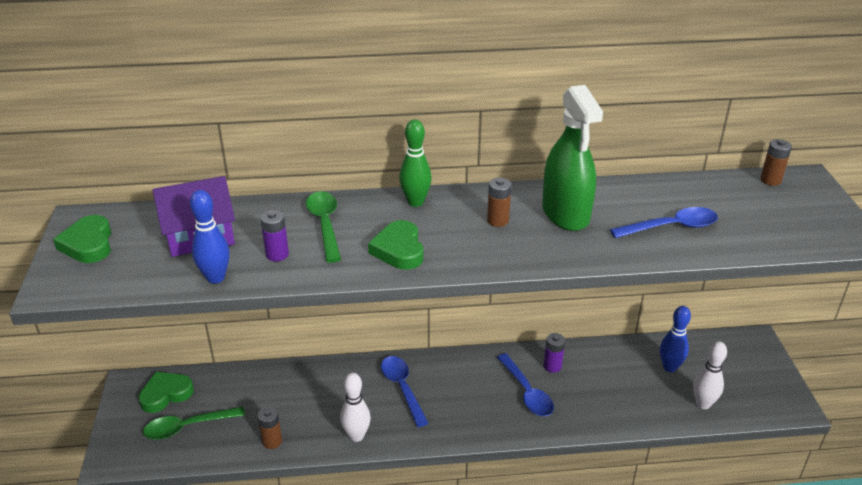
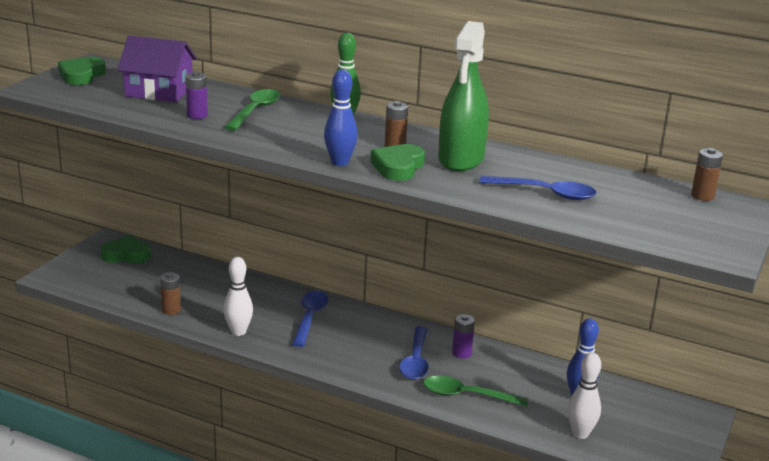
camera: 30 degrees right, 10 degrees down
(187, 427) = (121, 279): green spoon -> green spoon (466, 395)
(215, 278) = (138, 114): blue bowling pin -> blue bowling pin (340, 162)
(399, 250) = (289, 139): green heart -> green heart (398, 167)

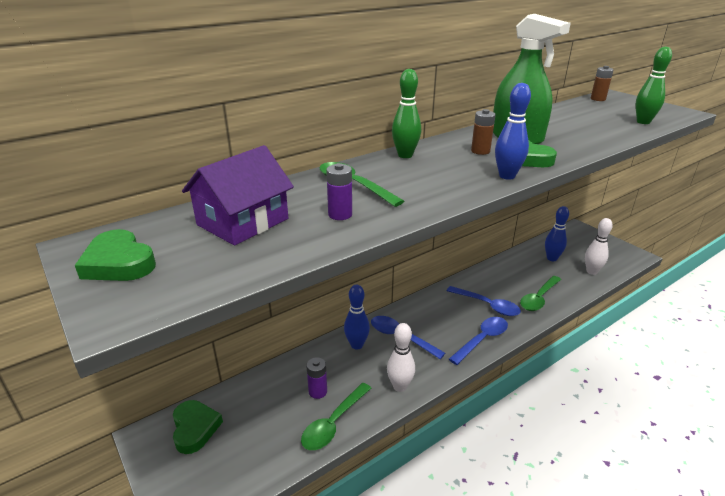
camera: 60 degrees left, 5 degrees up
(127, 255) = (195, 428): green heart -> green heart turned 135 degrees clockwise
(171, 310) = (333, 423): brown battery -> green spoon
(277, 297) = (356, 345): none -> blue bowling pin
(461, 353) = (485, 283): purple battery -> purple battery (318, 391)
(545, 193) = (588, 129): blue spoon -> blue spoon (482, 339)
(626, 225) = (643, 122): none -> green bowling pin

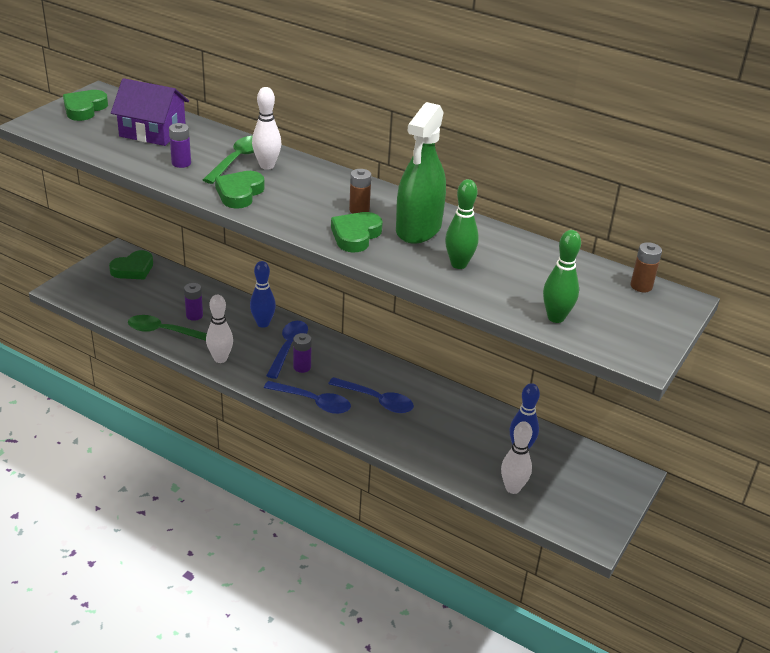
camera: 65 degrees right, 5 degrees up
(376, 174) = (267, 166): none -> white bowling pin
(405, 155) = (320, 173): green bowling pin -> green bowling pin (459, 264)
(428, 193) = (239, 193): none -> green heart
(431, 335) = (302, 367): none -> purple battery
(487, 305) = (377, 400): blue spoon -> blue spoon turned 75 degrees counterclockwise
(507, 176) = (301, 227): blue bowling pin -> none
(539, 298) = (416, 440): green spoon -> none

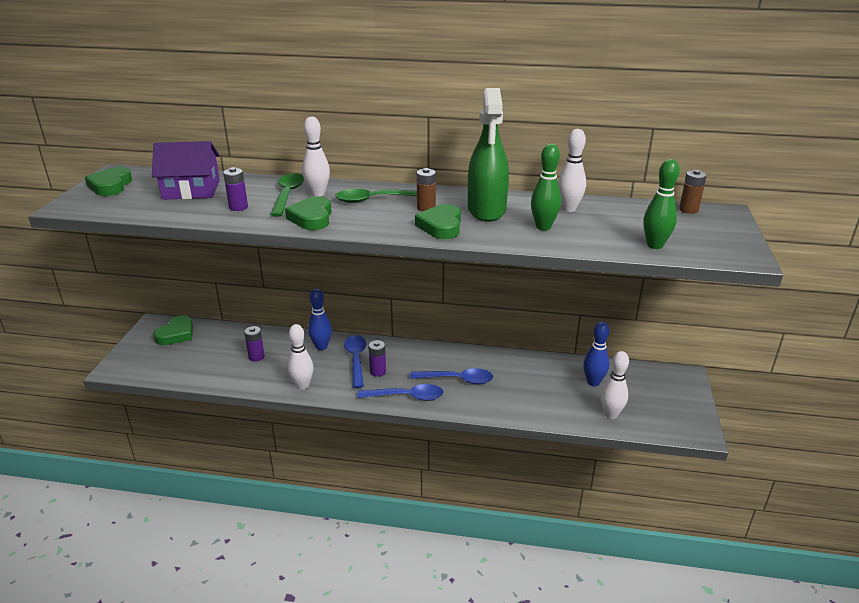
camera: 20 degrees left, 5 degrees down
(163, 331) = (236, 377): green spoon -> green spoon (375, 200)
(507, 250) = (568, 209): none -> white bowling pin

